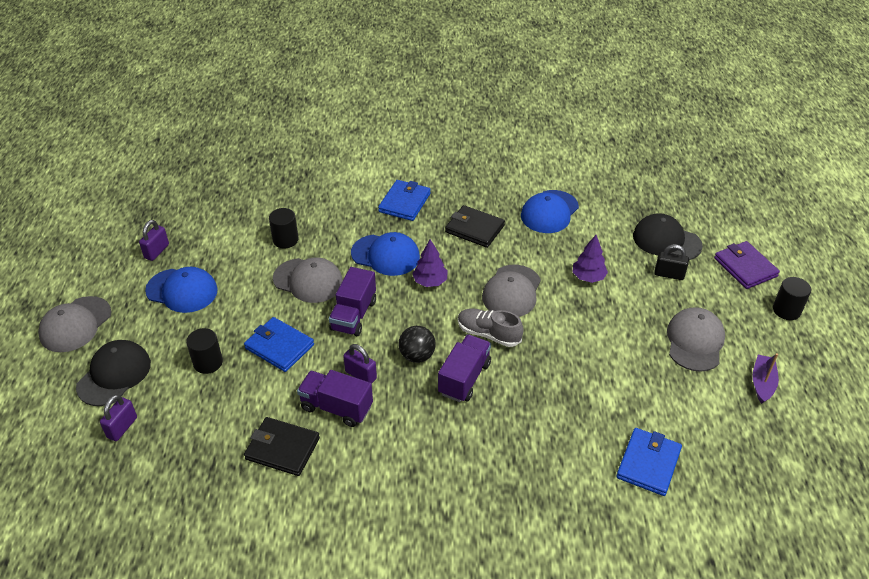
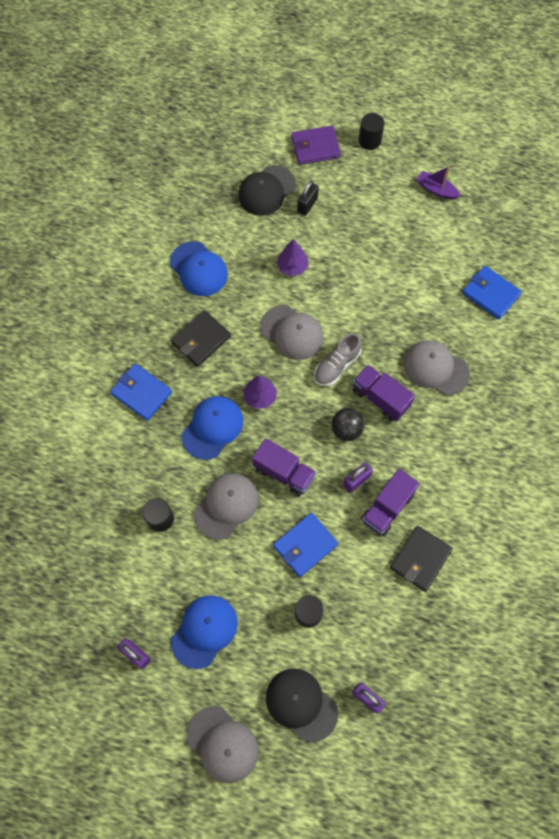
camera: 75 degrees left, 25 degrees up
(695, 341) = (385, 216): grey cap -> grey cap (435, 368)

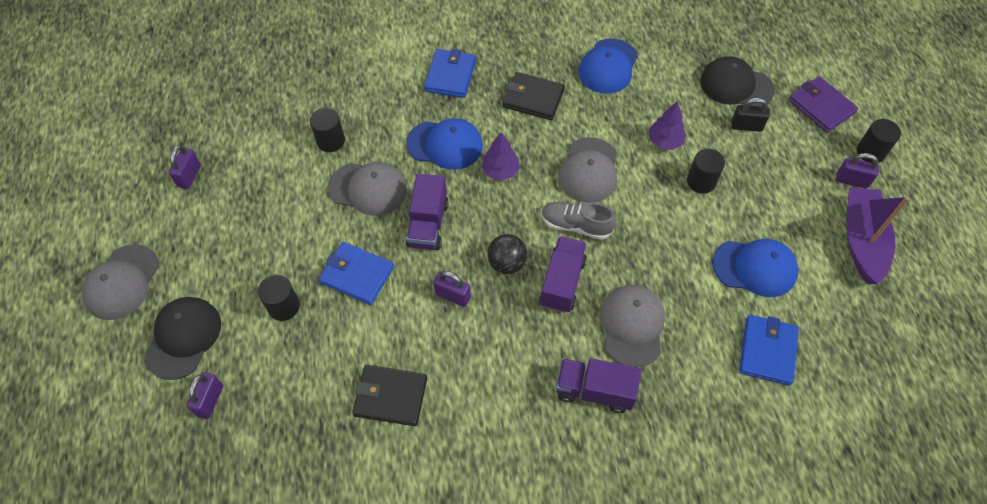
camera: 65 degrees right, 10 degrees down
(204, 631) = (231, 222): blue cap -> blue cap (755, 268)
(340, 261) = (701, 181): none -> black cylinder
(387, 166) = (851, 181): none -> purple padlock
(387, 507) = (436, 338): purple truck -> purple truck (594, 391)
(436, 190) = (861, 241): purple boat -> purple boat, size x1.79

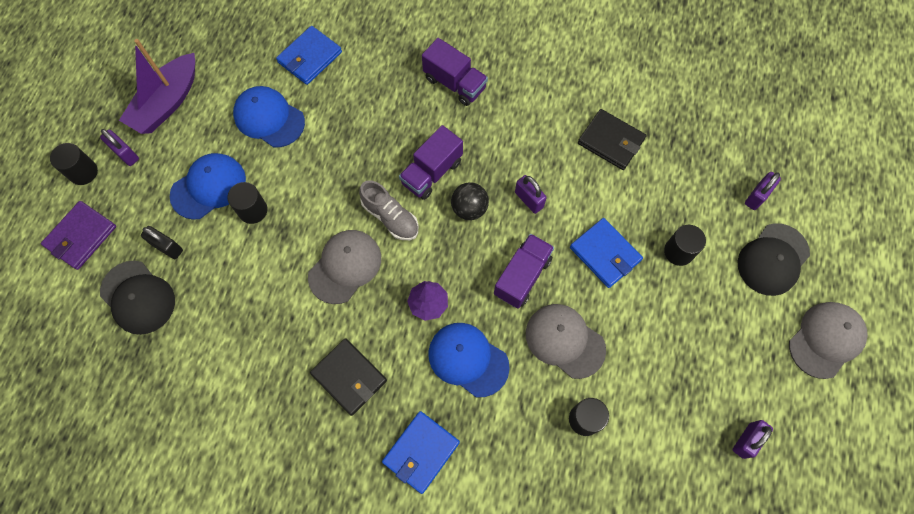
camera: 155 degrees left, 10 degrees up
(608, 66) = (246, 383): blue cap -> blue cap (208, 187)
(632, 326) = (397, 116): grey cap -> none
(665, 141) = (254, 266): purple tree -> none
(821, 106) = (81, 236): purple wallet -> purple wallet turned 45 degrees clockwise

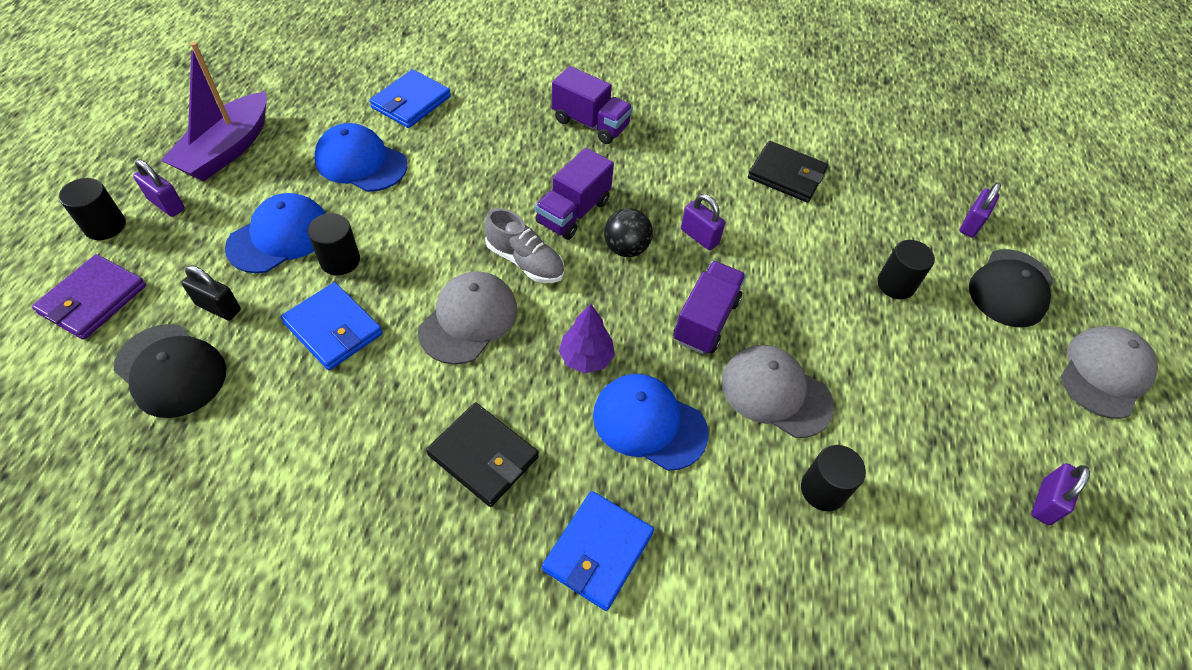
camera: 10 degrees left, 15 degrees down
(605, 254) = (805, 291): blue wallet -> blue wallet (333, 329)

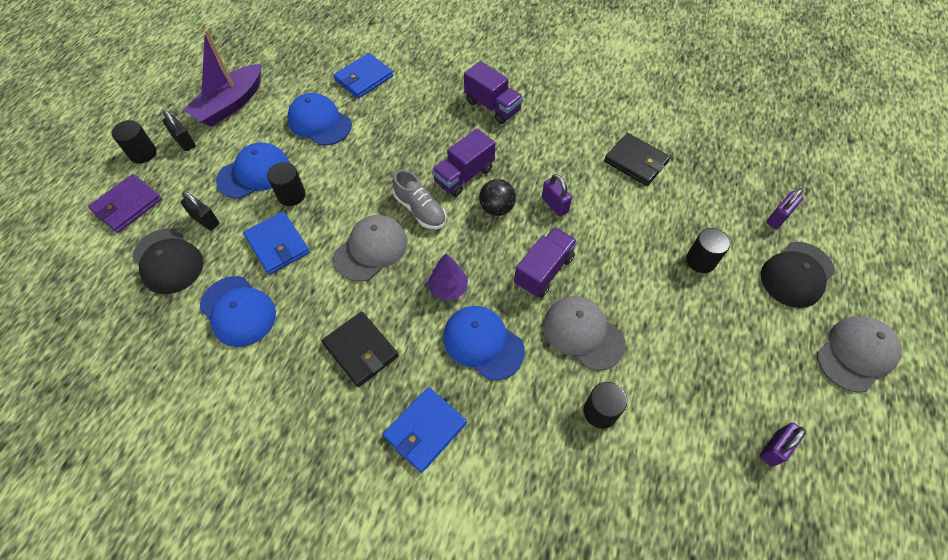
camera: 15 degrees right, 5 degrees up
(166, 204) = (184, 141): purple padlock -> black padlock
(292, 427) = (238, 311): none -> blue cap

